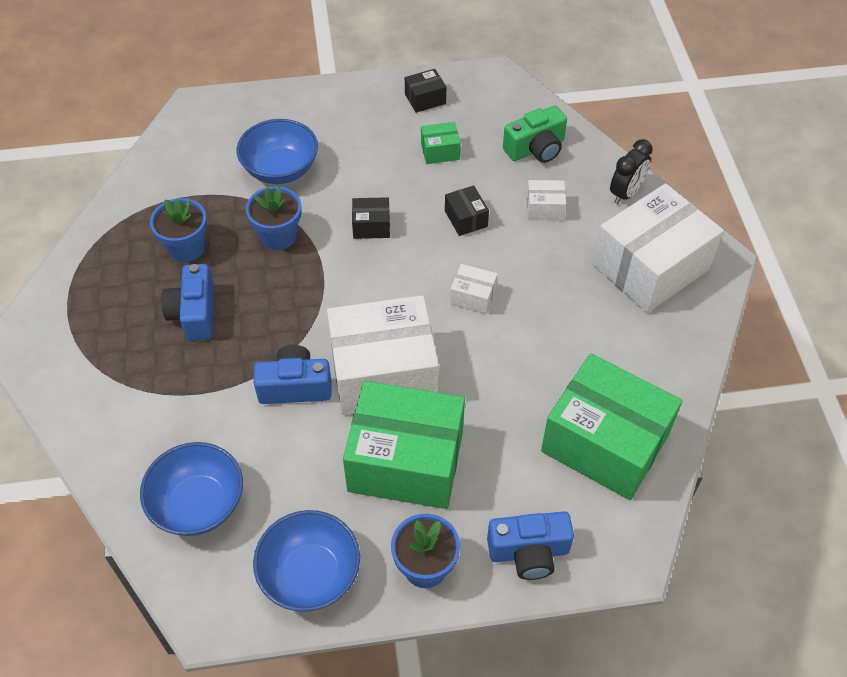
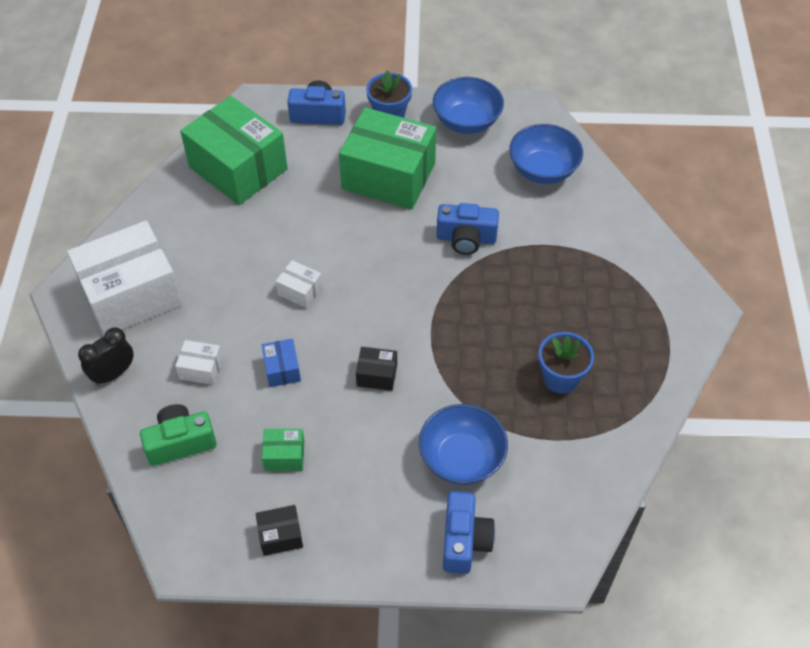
camera: 170 degrees left, 0 degrees up
(194, 313) = (550, 311): blue camera -> blue camera (464, 541)
(278, 236) = (470, 378): blue flower pot -> none
(383, 373) = (392, 239): white box -> none
(466, 219) = (282, 369): black box -> blue box

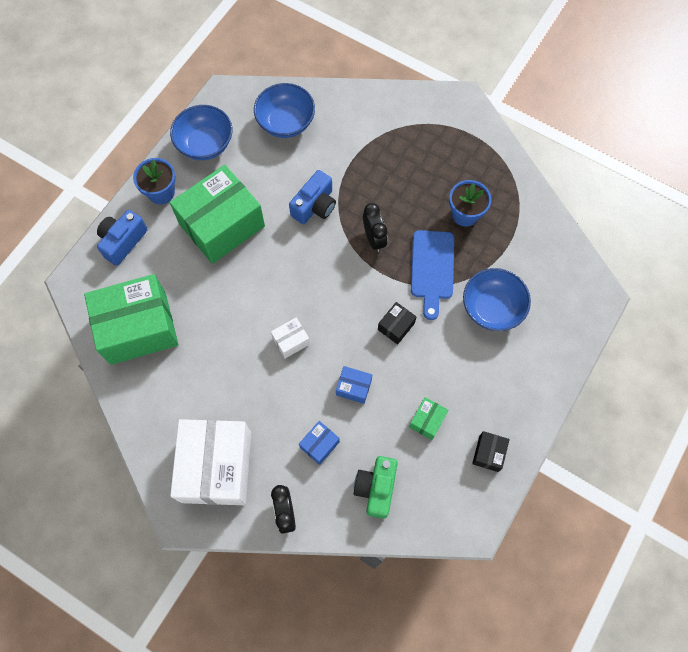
camera: 60 degrees left, 15 degrees up
(201, 369) = (319, 444): white box -> blue box
(464, 541) = (552, 339): blue camera -> none
(466, 307) = (374, 239): none -> black clock
(469, 377) = (432, 269): none -> blue cutting board

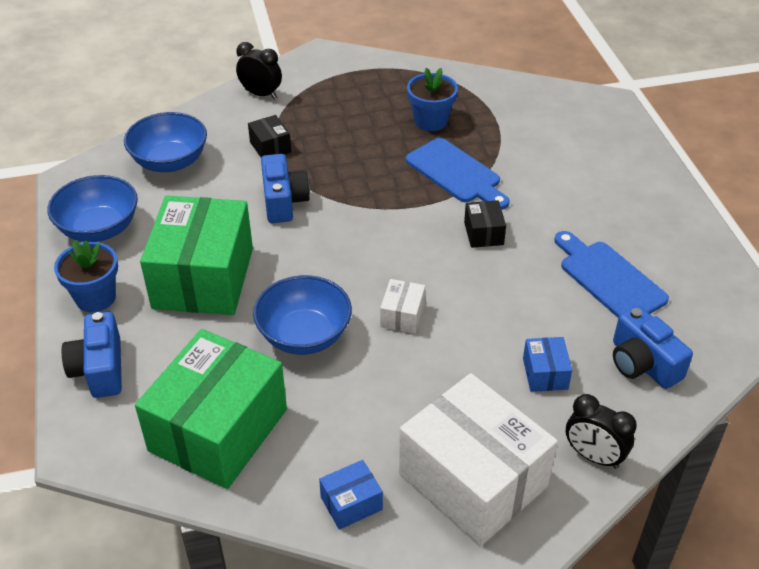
camera: 45 degrees left, 25 degrees down
(353, 387) = (511, 305): blue box -> blue box (351, 503)
(374, 239) = (374, 188): black clock -> black clock (261, 94)
(376, 488) = (642, 363): green camera -> blue camera
(427, 421) = (609, 278): green box -> blue cutting board
(488, 453) = (689, 261): black box -> black box (270, 147)
(492, 308) = (543, 165): blue bowl -> blue bowl (304, 335)

